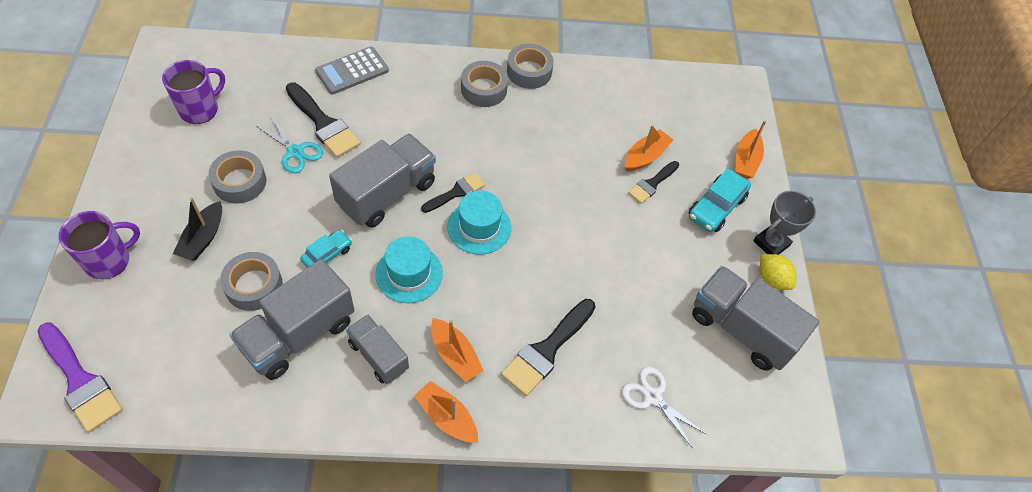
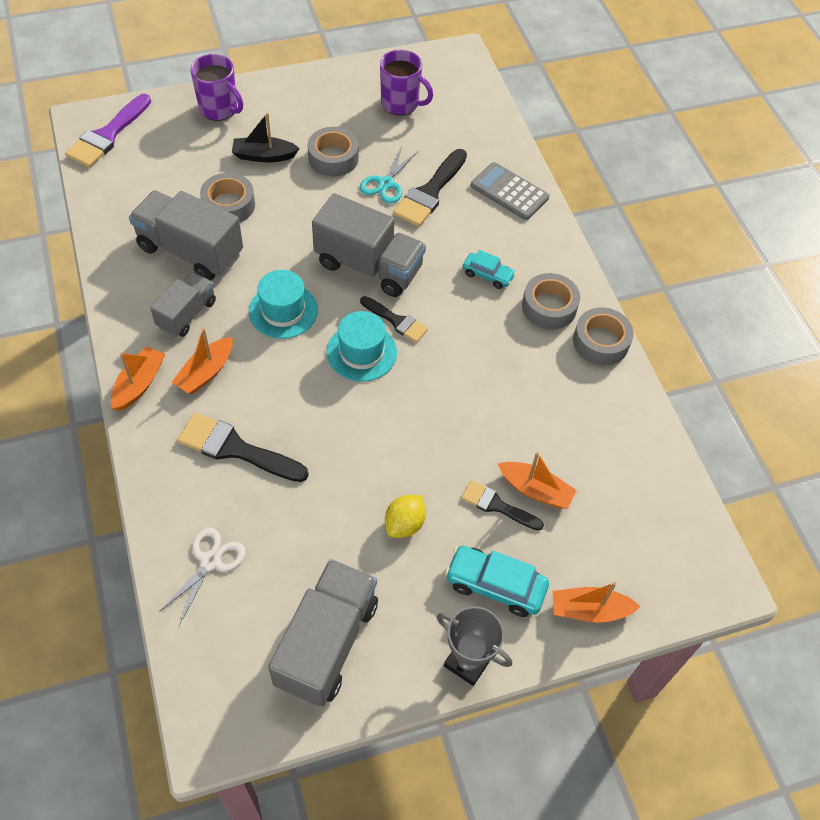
camera: 75 degrees right, 0 degrees up
(327, 254) = (280, 244): turquoise car -> turquoise car (487, 275)
(772, 279) = (412, 670): yellow lemon -> yellow lemon (404, 524)

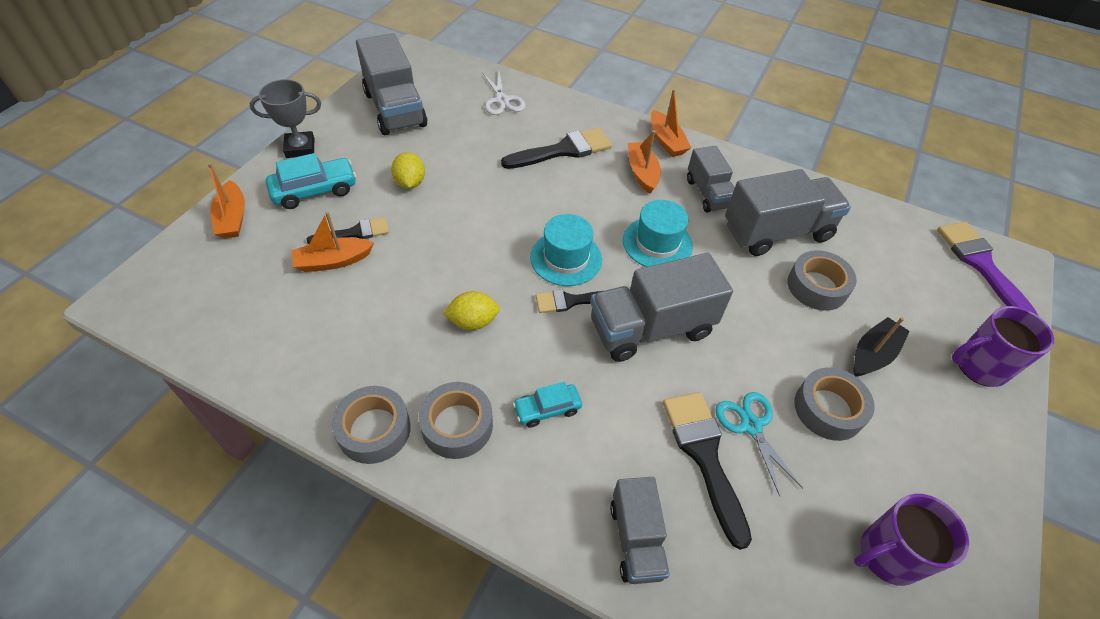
camera: 135 degrees right, 5 degrees down
(477, 359) = (473, 322): none -> yellow lemon
(509, 192) = (636, 539): grey calculator -> grey truck
(589, 610) = (232, 218): orange boat -> orange boat turned 120 degrees clockwise

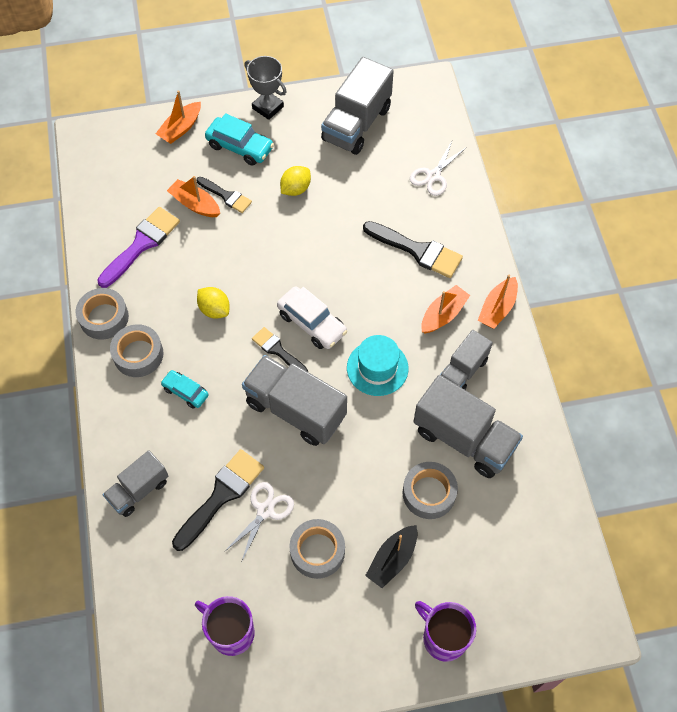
camera: 55 degrees right, 10 degrees up
(566, 258) = (312, 323): turquoise hat -> white car
(751, 426) = (265, 510): turquoise scissors -> white scissors
(872, 354) = (392, 559): black boat -> black boat turned 120 degrees clockwise
(981, 265) = (566, 603): purple brush -> purple brush (141, 244)

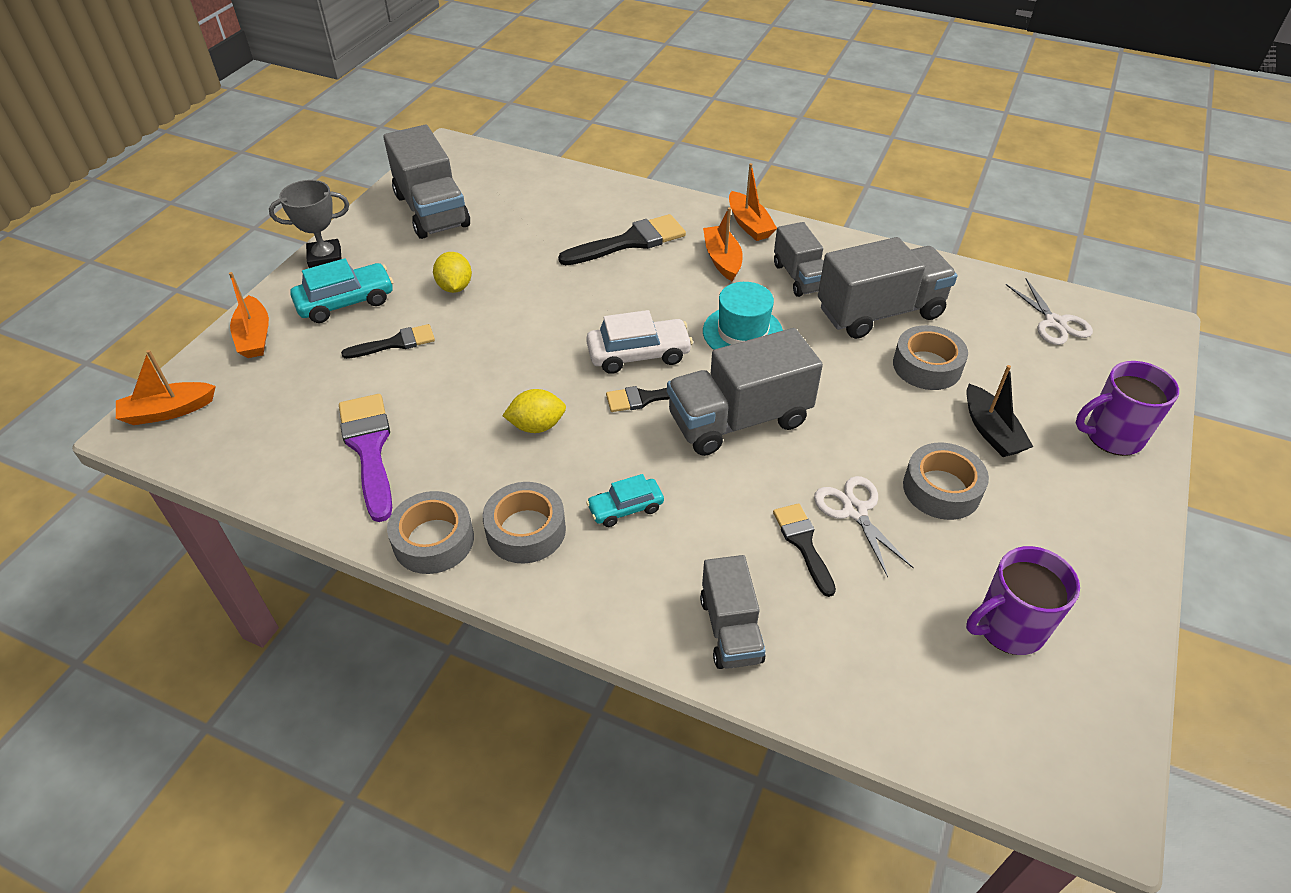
camera: 55 degrees left, 15 degrees down
(195, 204) = (373, 374): orange boat -> orange boat (168, 411)
(221, 496) = (803, 544): black brush -> black brush, size x0.62
(433, 176) = (556, 193): white scissors -> white scissors (1055, 323)

